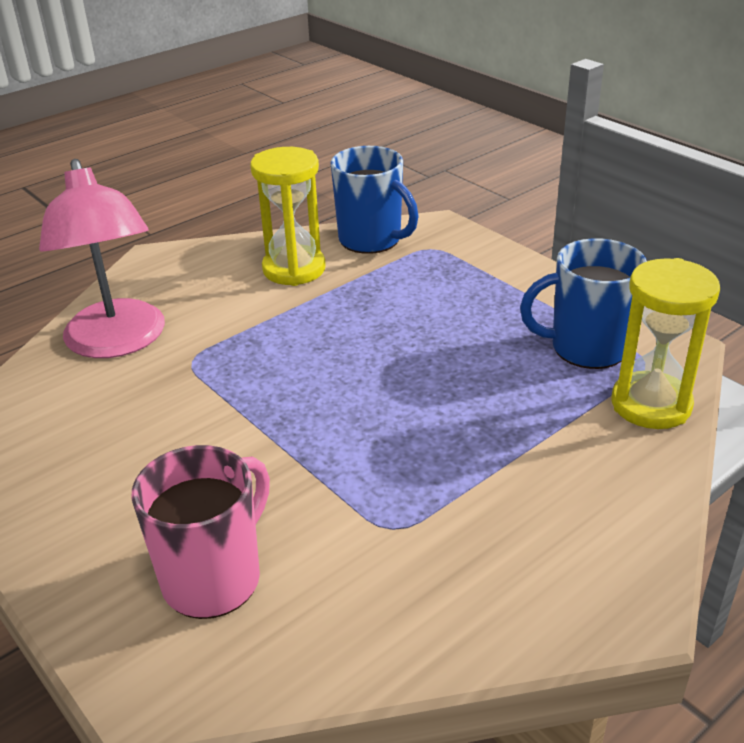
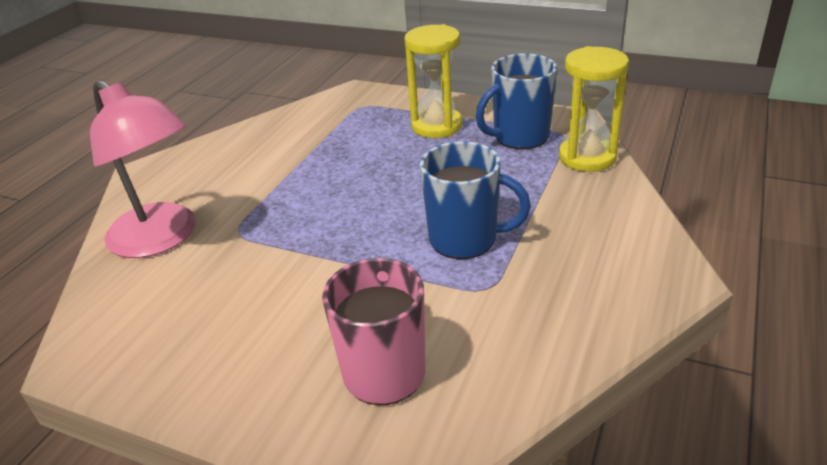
camera: 25 degrees left, 0 degrees up
(294, 269) = (269, 147): yellow hourglass -> yellow hourglass (436, 126)
(371, 240) = (313, 112): blue mug -> blue mug (465, 239)

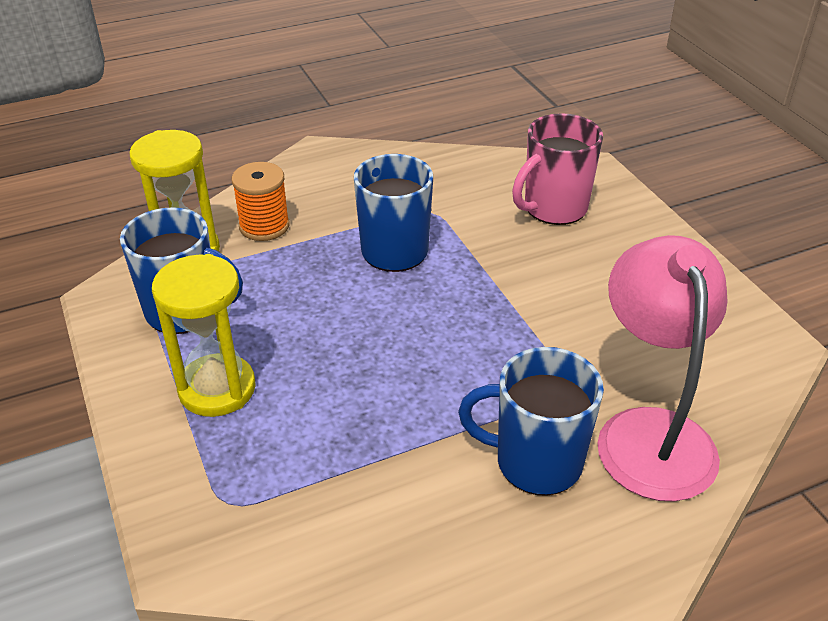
camera: 140 degrees left, 5 degrees up
(226, 190) = (535, 462): none -> blue mug
(579, 197) = (264, 226): none -> orange spool

